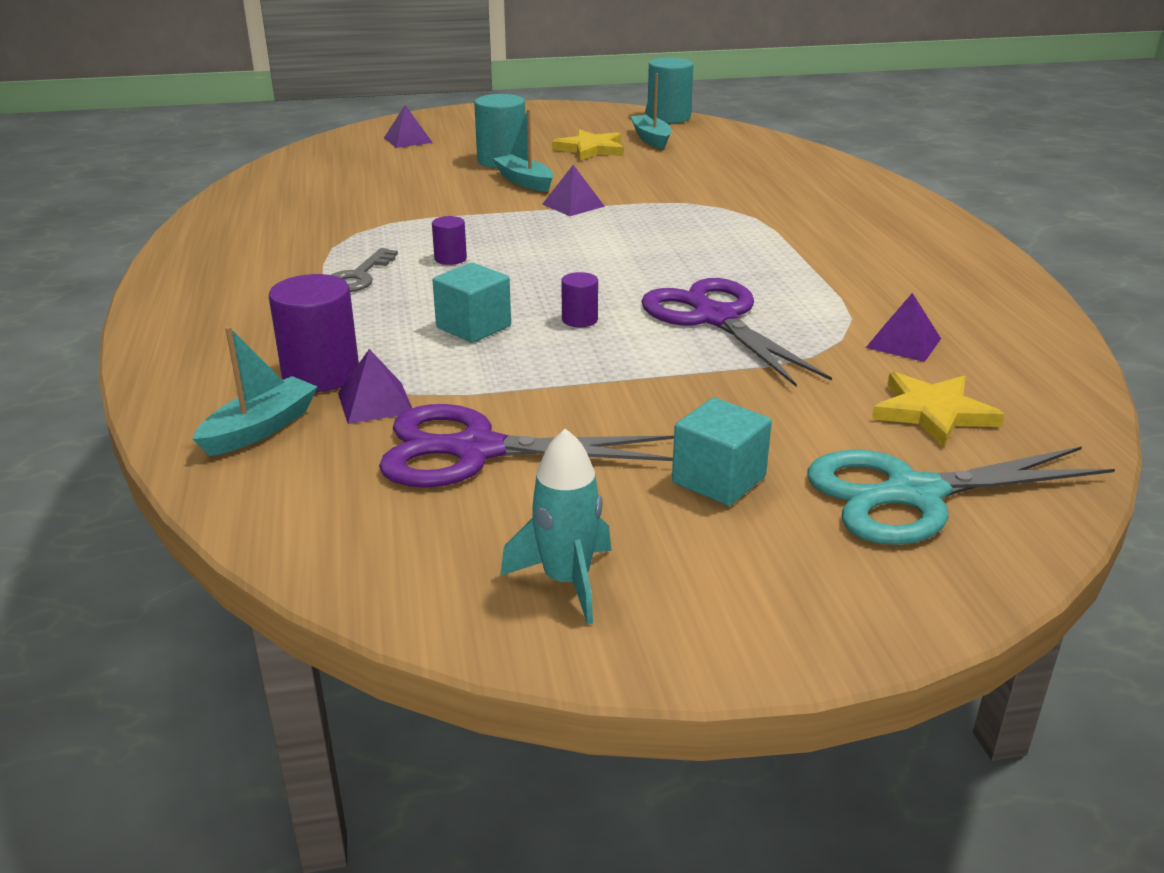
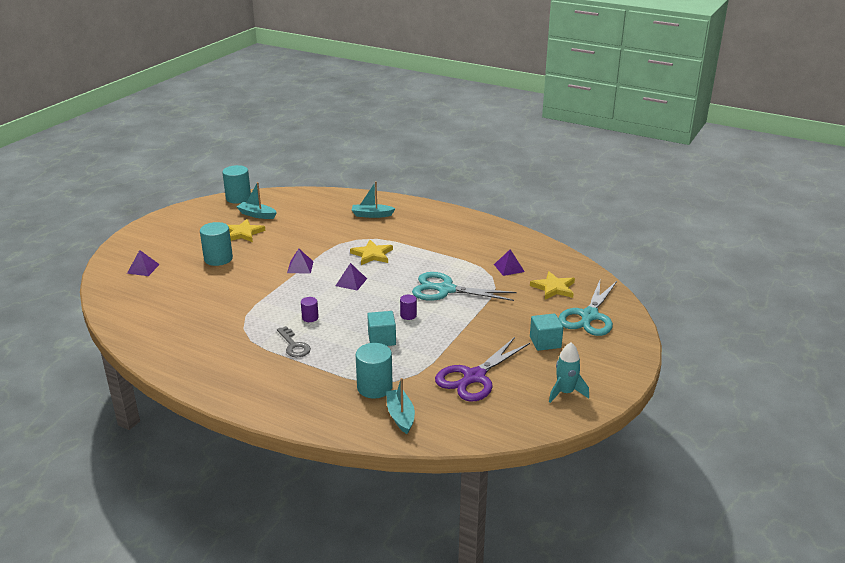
camera: 50 degrees left, 0 degrees up
(321, 375) = (374, 387): purple cylinder -> turquoise cylinder
(375, 402) = (413, 384): purple pyramid -> purple pyramid (351, 282)
(524, 181) = (254, 265): turquoise boat -> turquoise boat (372, 215)
(702, 231) = (372, 255): none -> yellow star
(714, 317) = (445, 289): purple scissors -> turquoise scissors

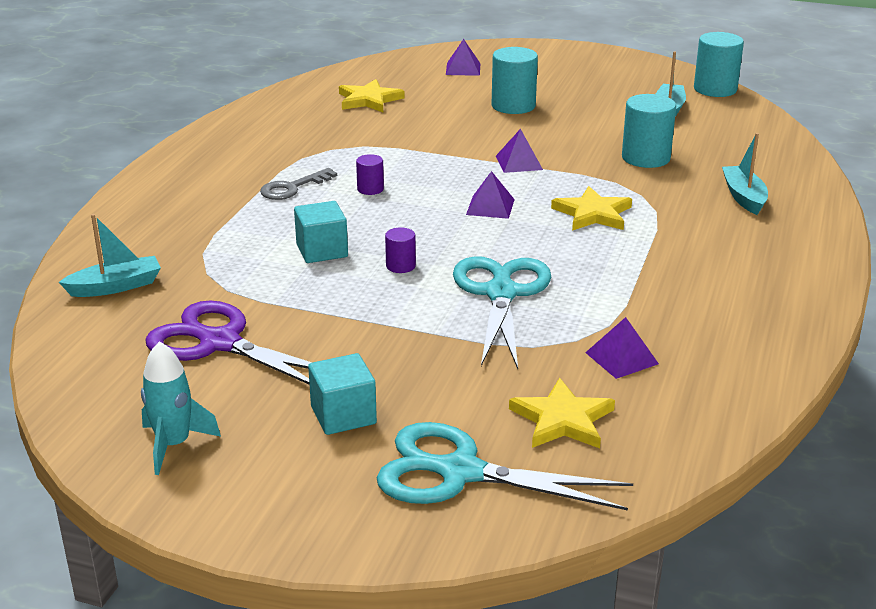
camera: 80 degrees right, 0 degrees up
(243, 233) = (601, 109): yellow star -> yellow star (369, 100)
(374, 387) = (188, 259): turquoise cylinder -> turquoise cylinder (646, 158)

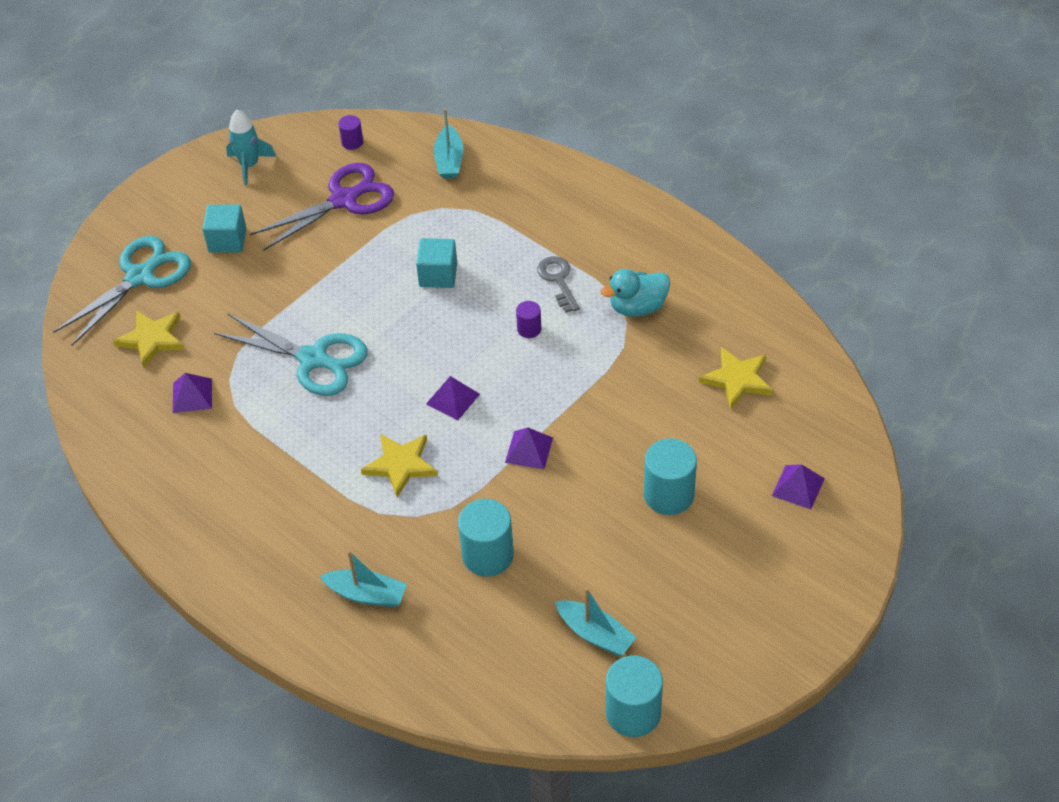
camera: 115 degrees right, 20 degrees up
(308, 148) = (637, 307): none -> turquoise duck
(400, 266) = (388, 314): purple cylinder -> purple cylinder (352, 142)

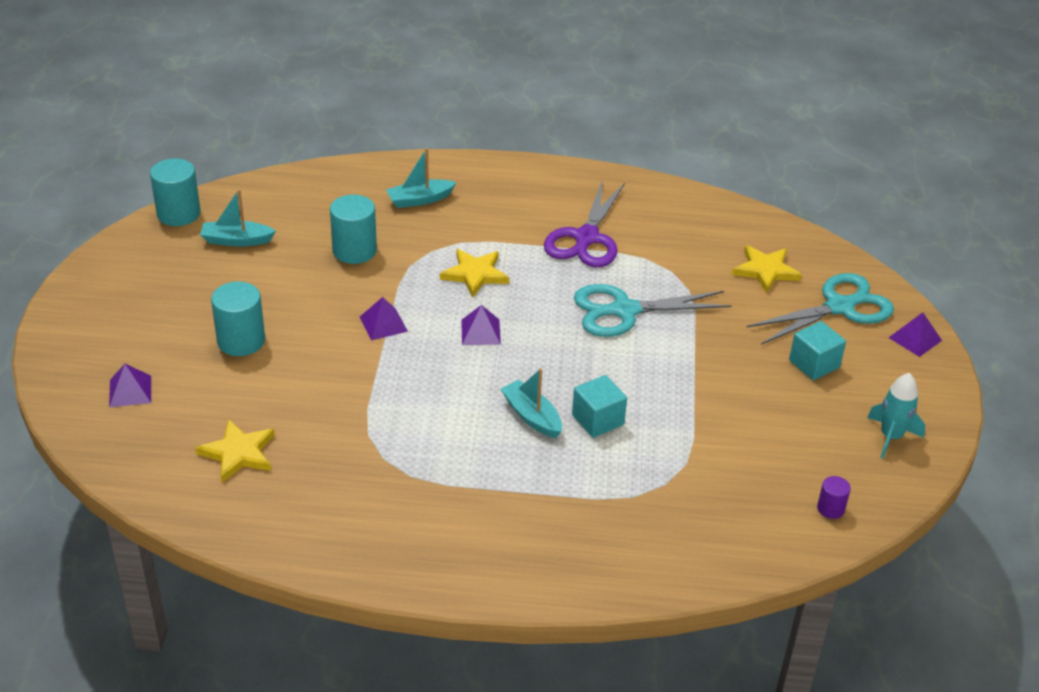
camera: 140 degrees right, 10 degrees down
(141, 276) = (840, 307): turquoise scissors -> turquoise scissors turned 120 degrees counterclockwise
(192, 395) = (684, 250): purple pyramid -> purple pyramid (915, 338)
(345, 199) = (763, 447): purple scissors -> purple scissors (586, 239)
(449, 160) = (713, 538): turquoise boat -> turquoise boat (532, 416)
(529, 329) = (468, 411): purple cylinder -> none
(558, 280) = (481, 466): grey key -> none
(637, 307) = (383, 476): turquoise duck -> none

